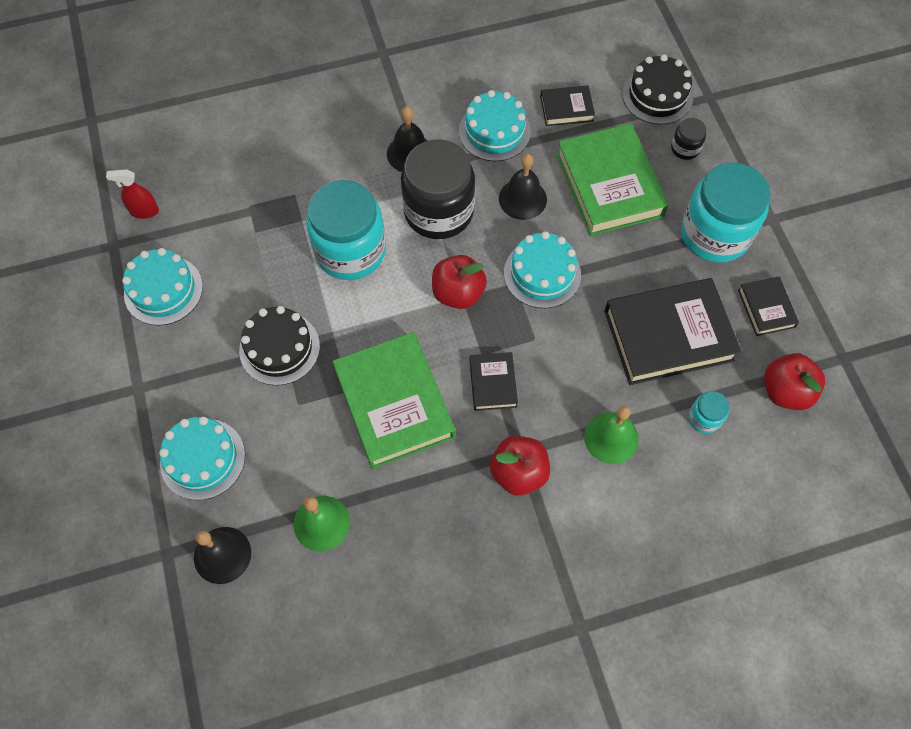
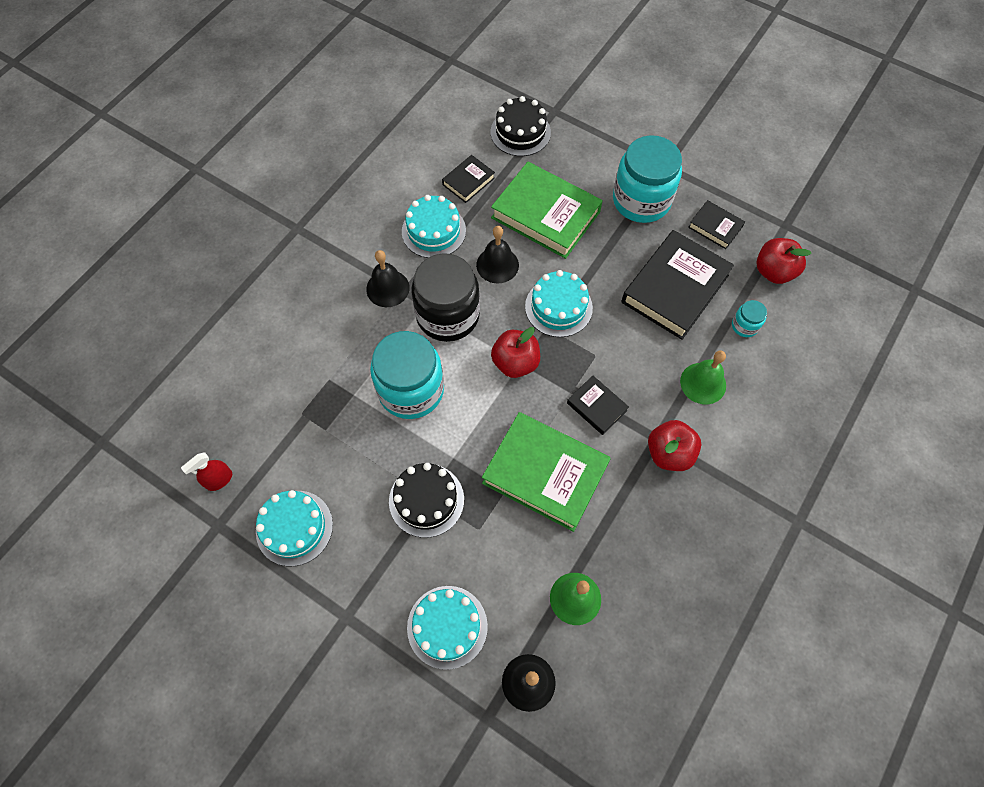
camera: 40 degrees left, 0 degrees up
(685, 148) = (571, 156): black jar -> none

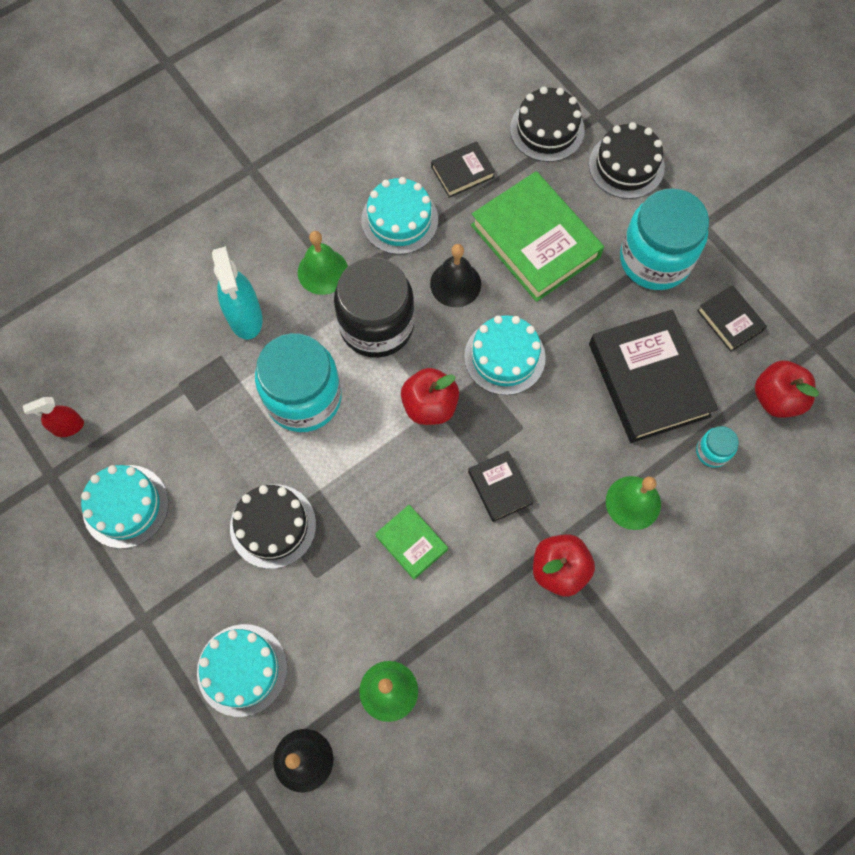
camera: 20 degrees right, 5 degrees up
(337, 343) = (245, 317): none -> turquoise spray bottle
(388, 288) = (323, 271): black bell -> green bell
(545, 474) = (411, 543): green book -> green book, size x0.49
(591, 140) = (626, 166): none -> black cake
(675, 289) = (649, 380): black book -> black book turned 75 degrees counterclockwise

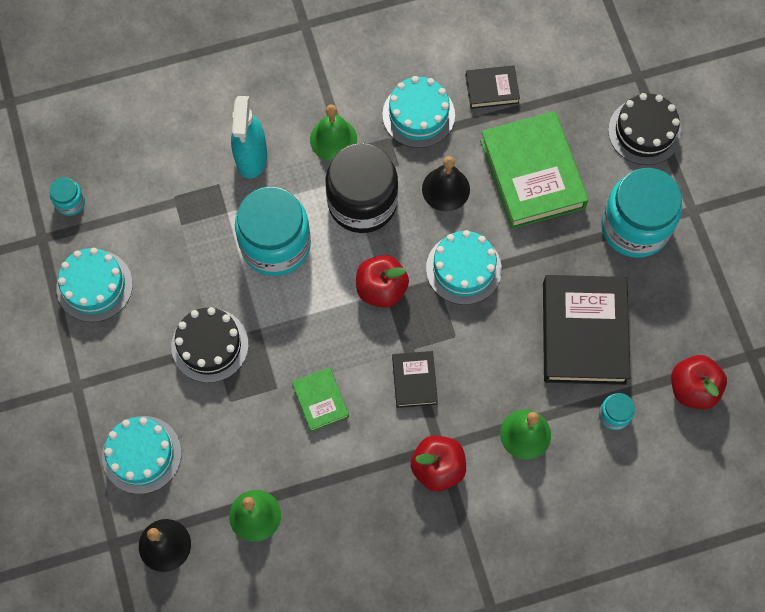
camera: 20 degrees right, 0 degrees up
(68, 427) = (70, 202): red spray bottle -> turquoise jar
(547, 129) = (585, 74): black cake -> none
(729, 320) = (680, 305): black book -> none

